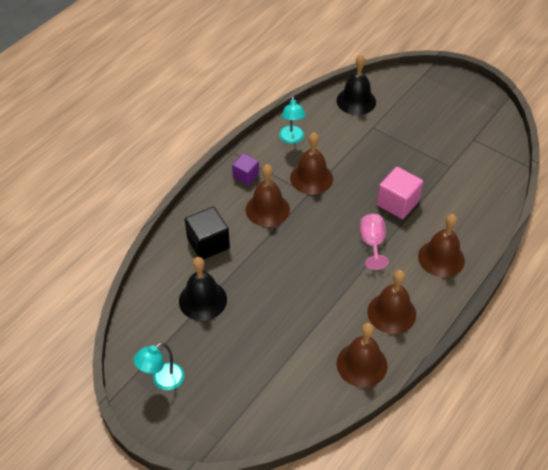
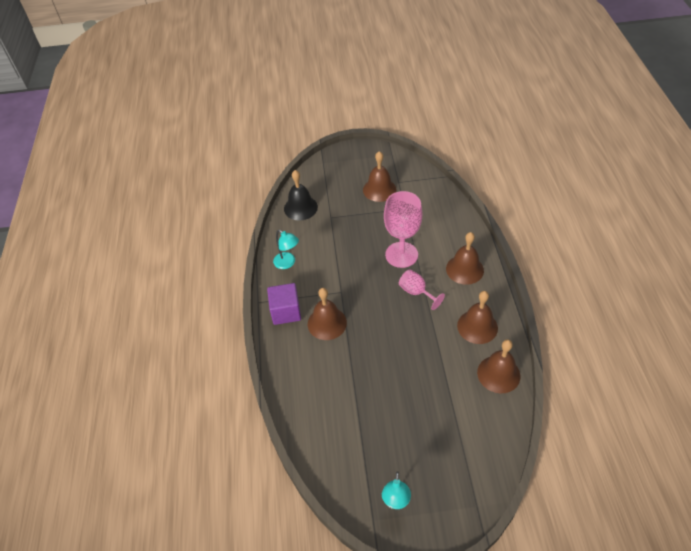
camera: 40 degrees left, 0 degrees up
(203, 300) = (356, 421): black bell -> none
(208, 243) = (314, 379): black cube -> none
(246, 176) = (286, 312): purple cube -> purple cube, size x1.58
(311, 178) = (331, 279): brown bell -> brown bell (379, 189)
(397, 203) = (401, 255): pink cube -> pink goblet

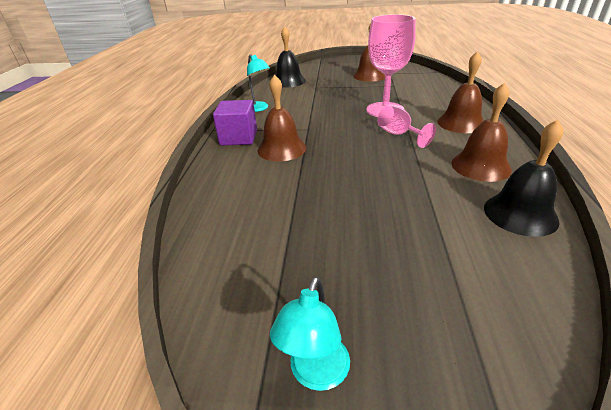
camera: 10 degrees right, 15 degrees down
(498, 374) = (520, 214): brown bell -> black bell

